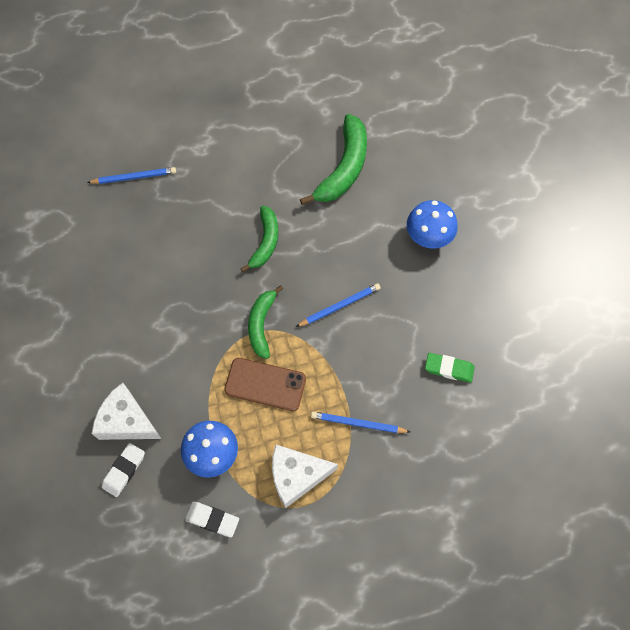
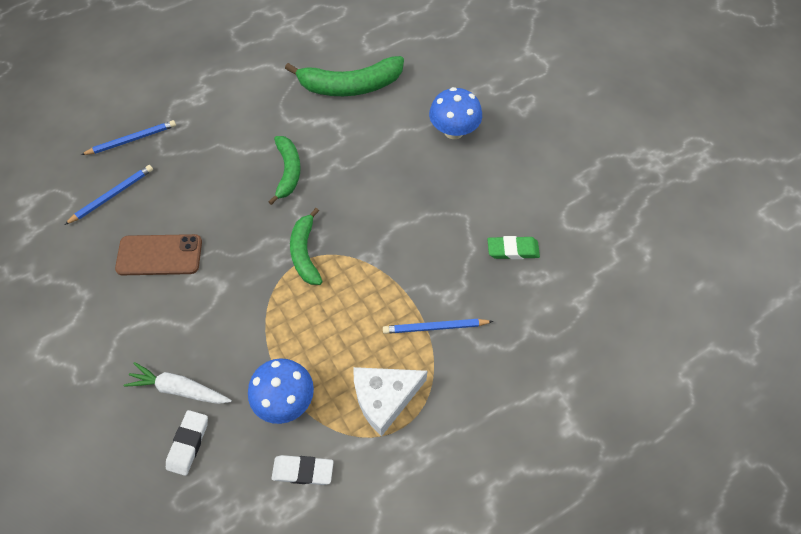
camera: 15 degrees left, 5 degrees down
(127, 421) = (179, 388): white cheese -> white carrot
(265, 384) = (325, 312): brown phone -> brown phone (159, 255)
(339, 306) = (382, 215): blue pencil -> blue pencil (112, 195)
(344, 168) = (350, 85): green banana -> green banana turned 75 degrees clockwise

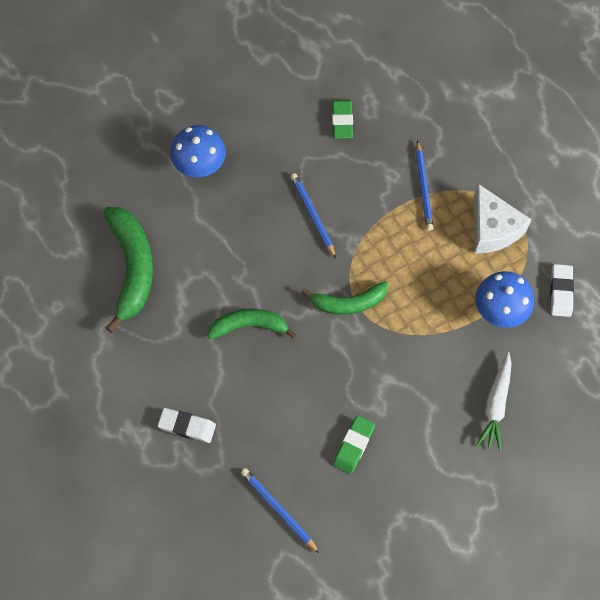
camera: 90 degrees left, 5 degrees up
(132, 139) = (200, 502): blue pencil -> blue pencil (312, 215)
(159, 255) = (353, 445): brown phone -> green eraser
(188, 443) = (546, 389): white eraser -> white eraser (187, 426)

